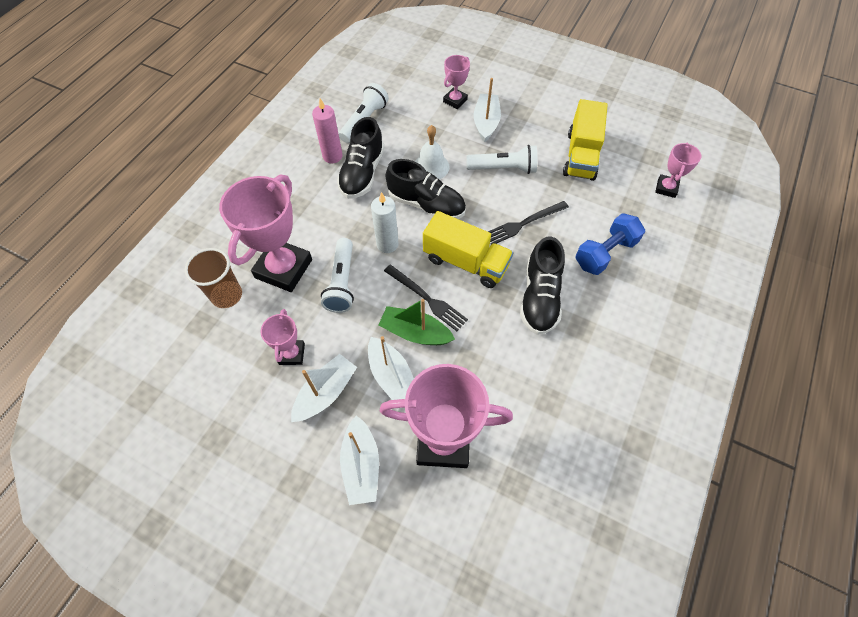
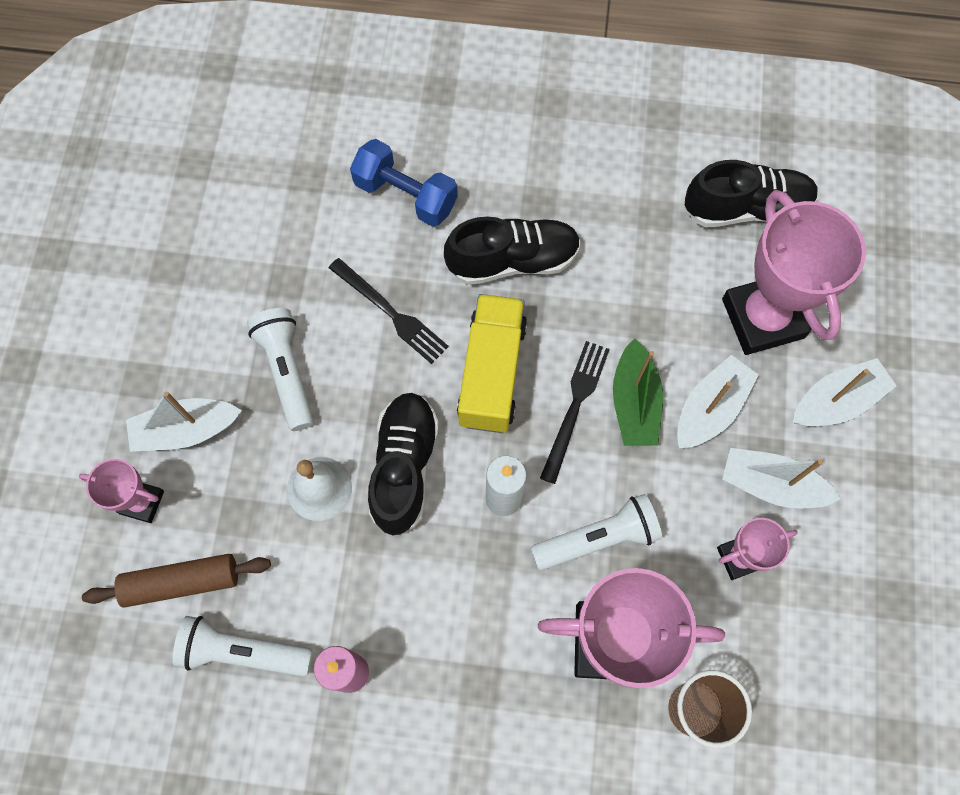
camera: 110 degrees left, 10 degrees up
(362, 173) = (372, 600): black shoe -> black shoe (746, 208)
(408, 107) = (181, 582): none -> brown rolling pin
(581, 155) = (221, 264): yellow truck -> none
(666, 188) = (254, 137): pink trophy -> none

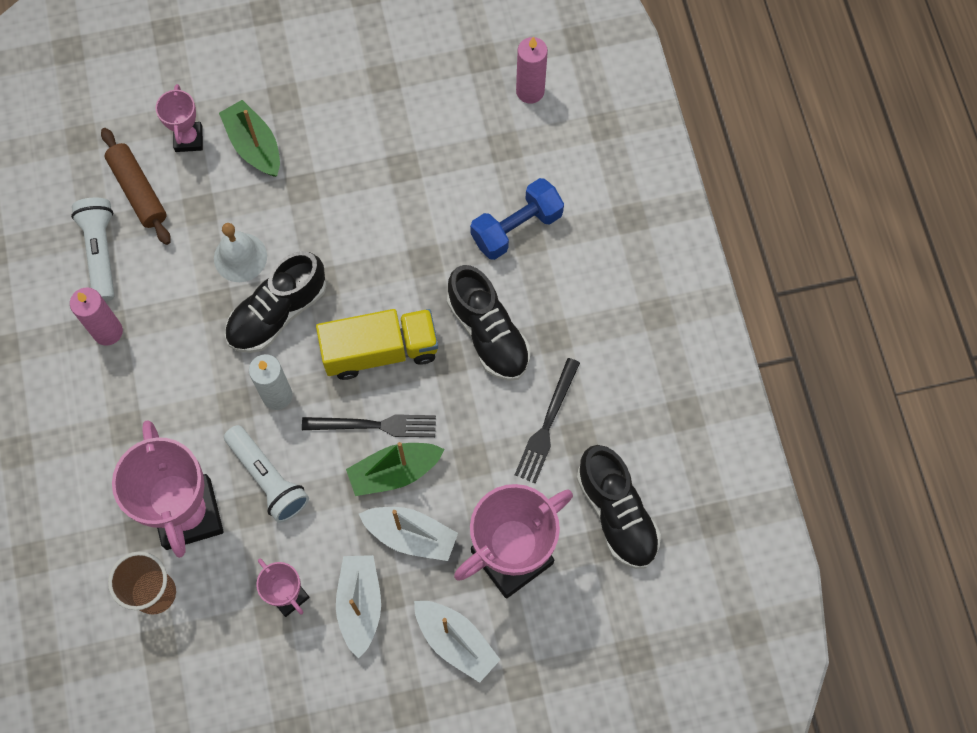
camera: 70 degrees right, 0 degrees up
(186, 430) = (254, 145): white boat -> green boat
(256, 131) = (530, 91): none -> pink candle
(287, 372) = (326, 197): white flashlight -> none
(390, 313) = (405, 255): black fork -> black fork (547, 424)
(404, 467) = (278, 312): black shoe -> black shoe turned 150 degrees clockwise
(405, 195) = (516, 227): blue dumbbell -> blue dumbbell turned 45 degrees clockwise

